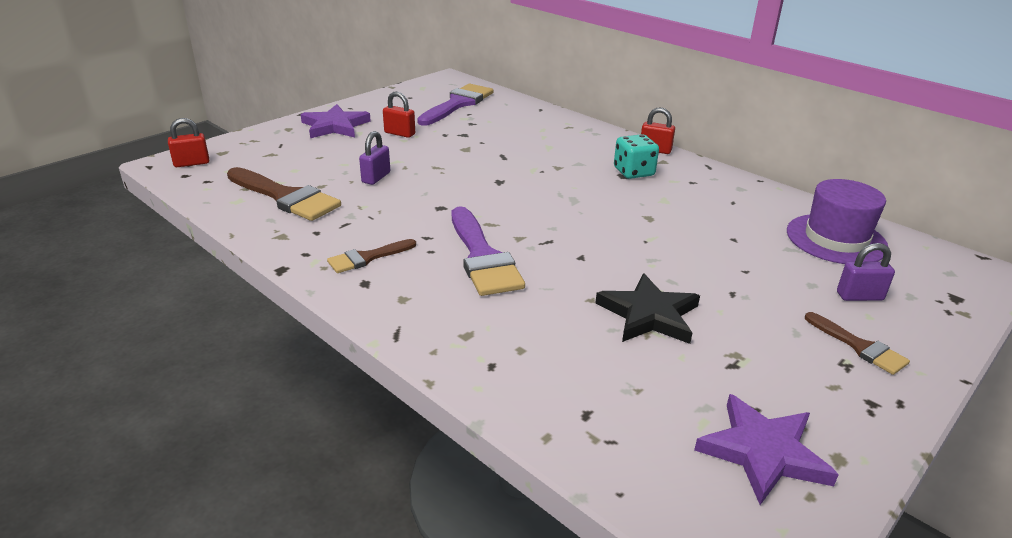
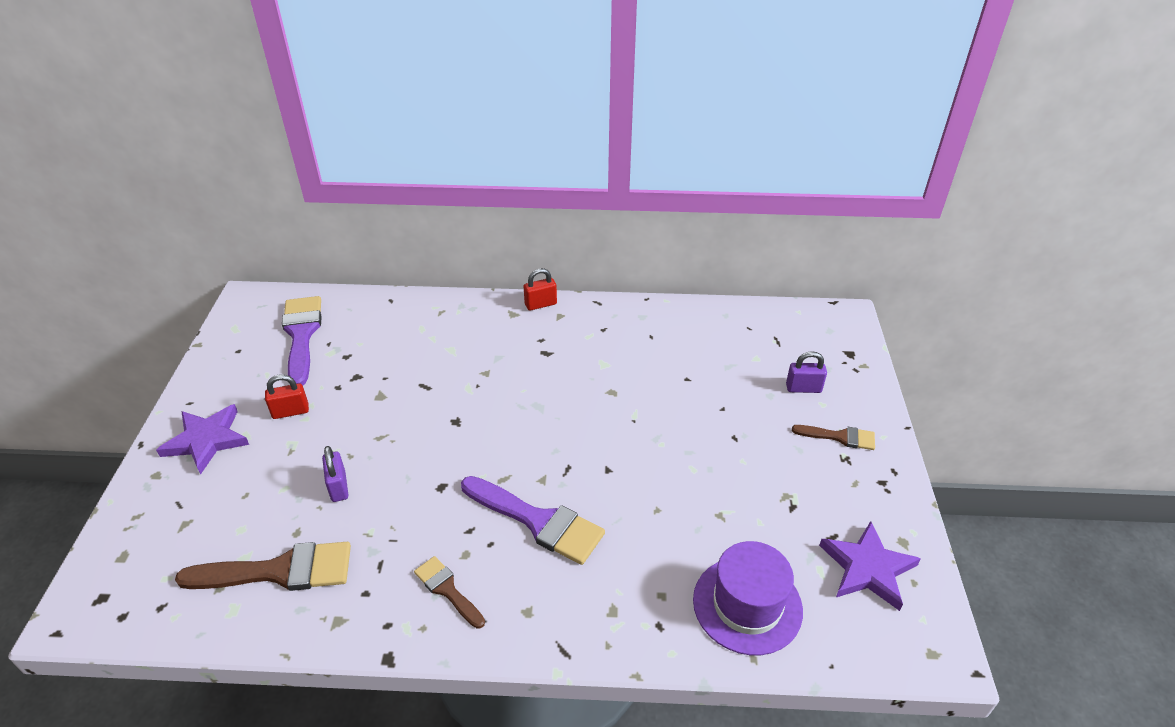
camera: 40 degrees left, 10 degrees up
(191, 163) = (106, 595): red padlock -> none
(367, 258) = (447, 590): brown brush -> brown brush turned 120 degrees clockwise
(633, 172) = (550, 343): turquoise dice -> none
(649, 314) = (706, 497): black star -> none
(836, 239) = (746, 337): purple hat -> purple hat (747, 605)
(859, 296) = (803, 388): purple padlock -> purple padlock turned 45 degrees clockwise

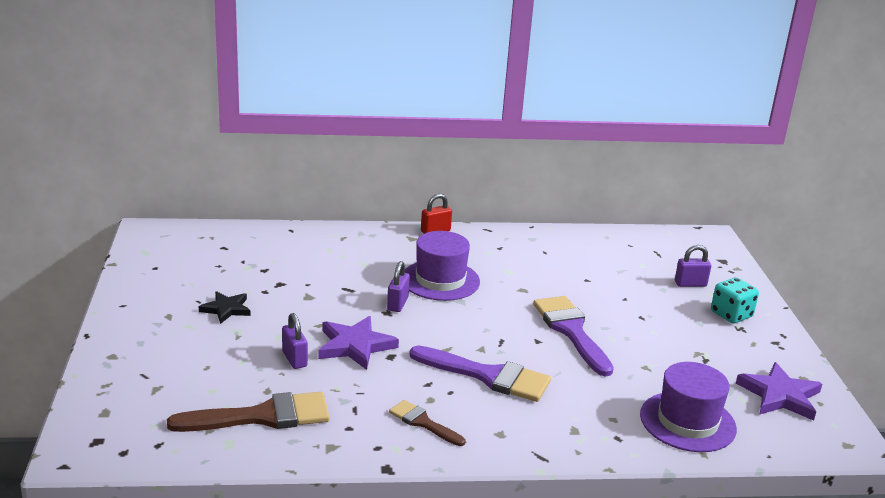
camera: 10 degrees left, 15 degrees down
(206, 440) = (152, 331): purple star -> purple star (355, 346)
(290, 411) = (226, 309): red padlock -> black star
(302, 335) = (214, 255): purple brush -> purple brush (571, 331)
(470, 409) = (397, 304): none -> purple padlock
(526, 376) = (440, 280): none -> purple hat
(839, 437) = (731, 314): brown brush -> turquoise dice

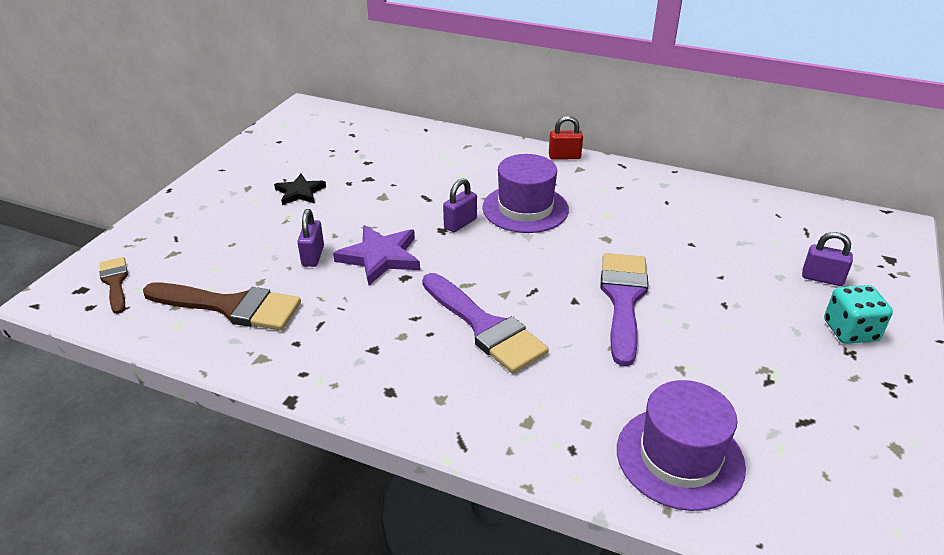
camera: 30 degrees right, 10 degrees up
(423, 422) = (371, 360): brown brush -> brown brush (115, 282)
(780, 395) = (841, 462): purple star -> none

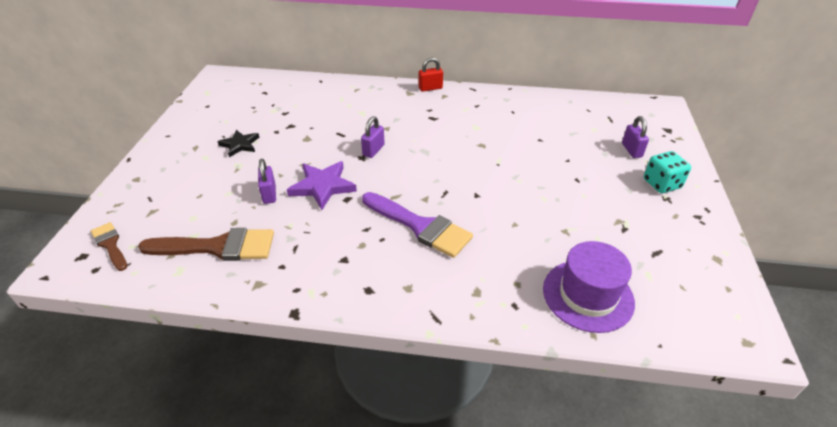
camera: 15 degrees left, 5 degrees up
(525, 208) = (416, 131): purple hat -> none
(623, 299) = (509, 188): purple brush -> none
(822, 278) = (631, 150): purple padlock -> purple padlock turned 75 degrees clockwise

